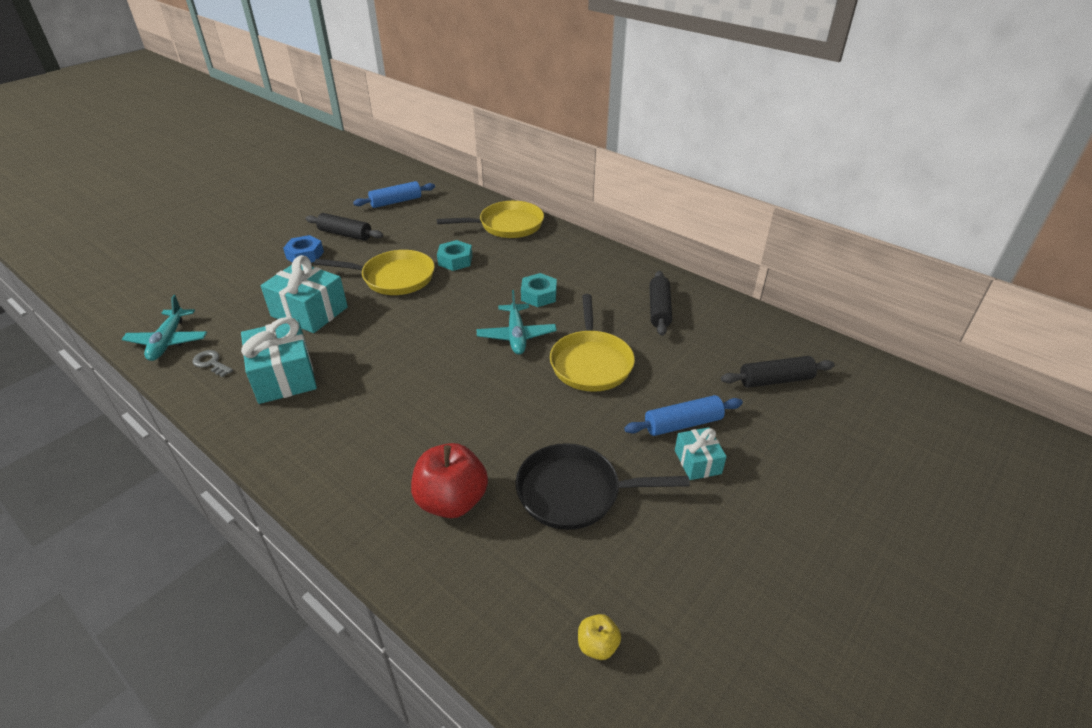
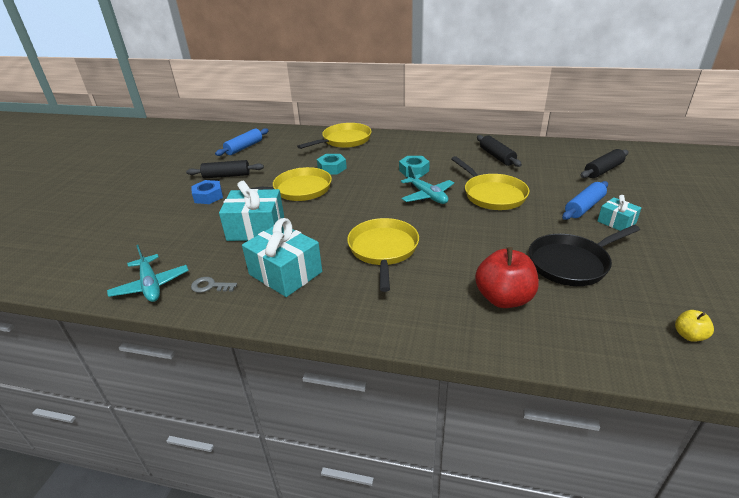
camera: 25 degrees left, 5 degrees down
(397, 388) = (383, 250): none -> yellow pan

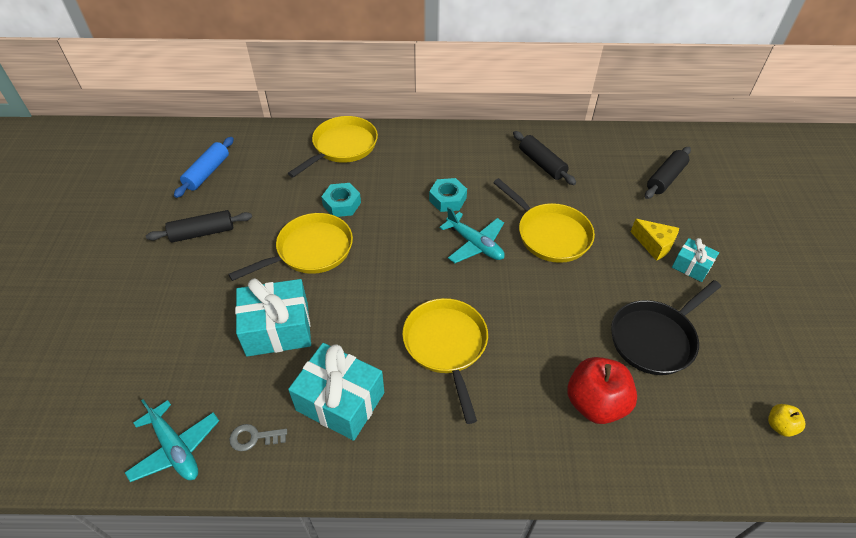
camera: 15 degrees left, 15 degrees up
(208, 196) = (191, 276): blue nut -> none
(584, 207) = (654, 245): blue rolling pin -> yellow cheese

